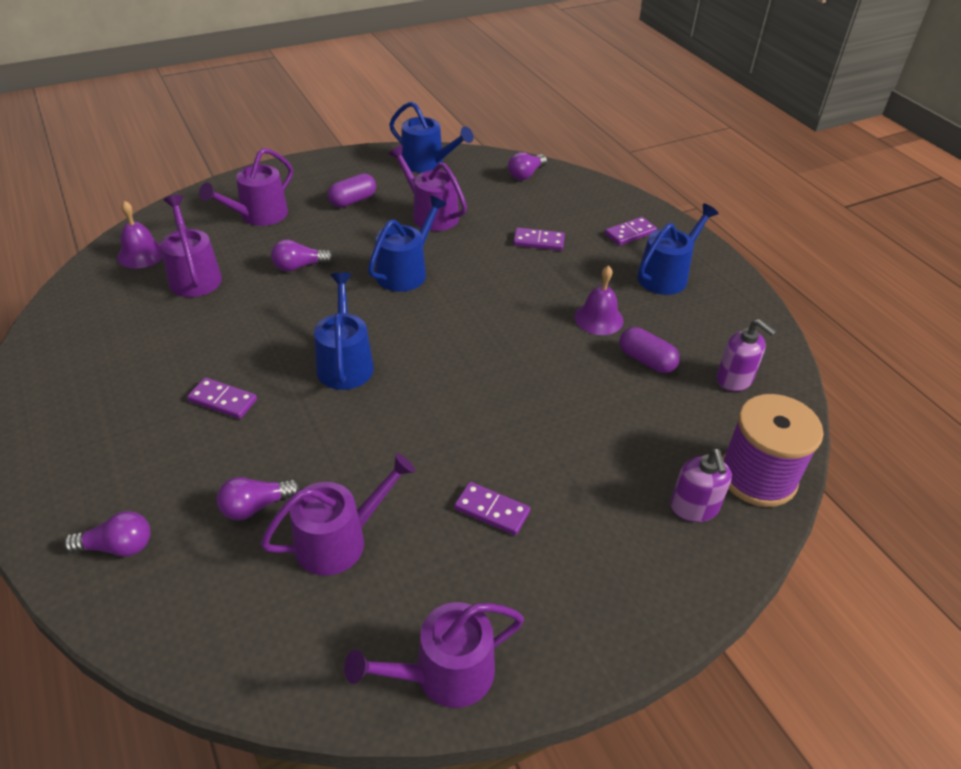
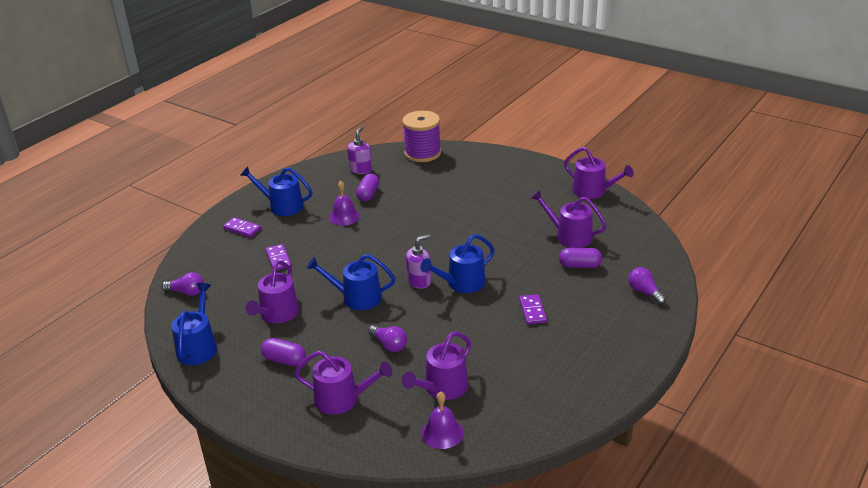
camera: 115 degrees left, 10 degrees down
(256, 506) = (580, 265): purple light bulb -> purple capsule
(492, 510) = (510, 206): purple domino -> none
(694, 507) = (456, 163): purple soap dispenser -> purple soap dispenser (419, 281)

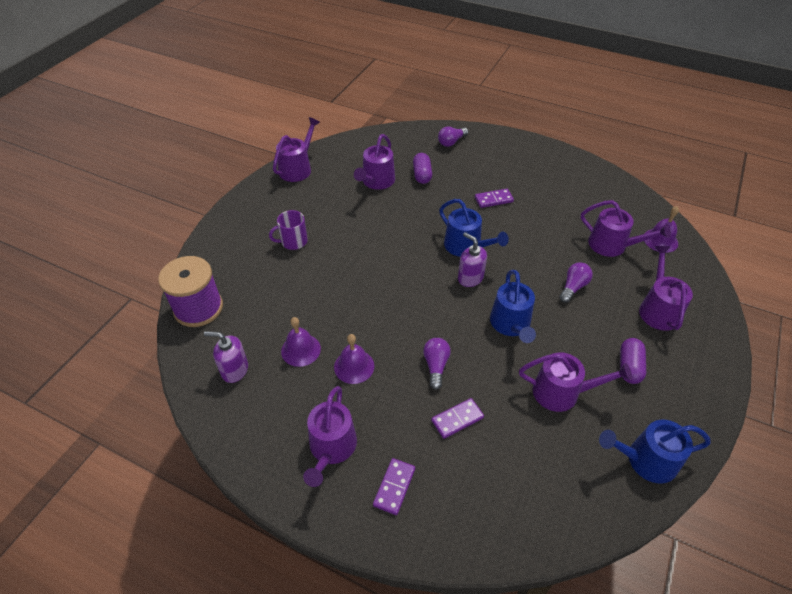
camera: 100 degrees left, 15 degrees up
(187, 292) = (553, 514): purple light bulb -> purple light bulb (436, 366)
(282, 206) = (331, 448): blue watering can -> purple watering can
(368, 194) = (300, 350): purple capsule -> purple bell
(487, 190) = (293, 241): none -> purple mug

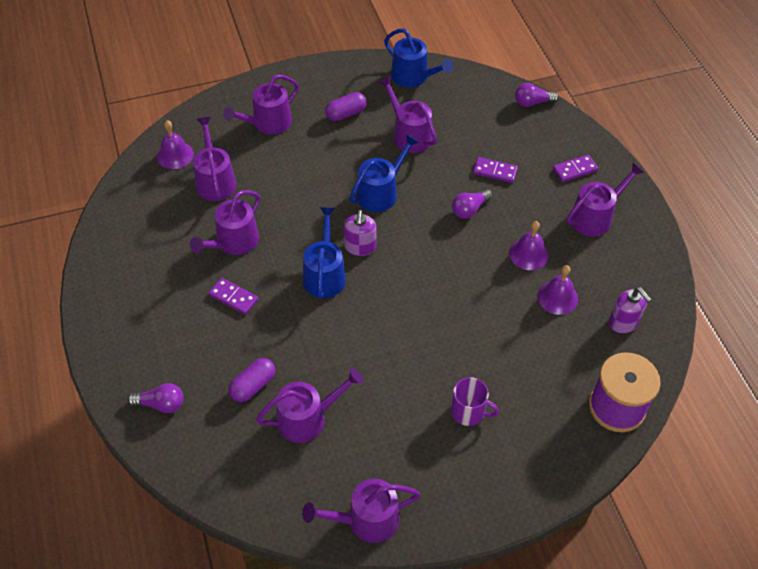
camera: 135 degrees left, 5 degrees up
(541, 223) = (233, 242): none -> purple watering can
(573, 287) = (297, 179): purple light bulb -> purple light bulb (532, 102)

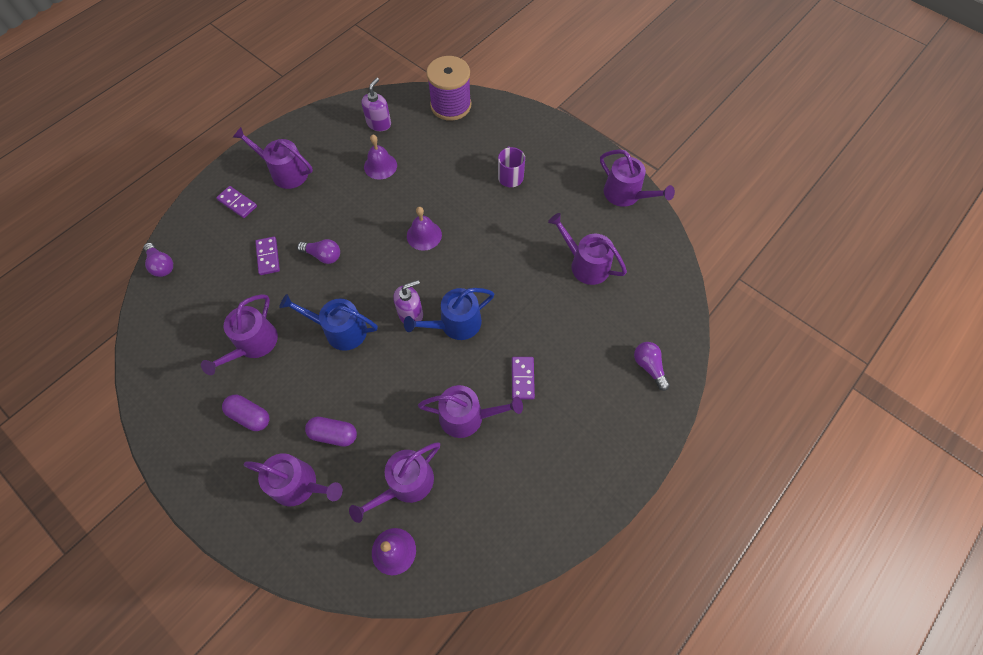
camera: 120 degrees left, 10 degrees up
(253, 386) = (587, 314): purple capsule -> purple capsule (333, 434)
(413, 77) = (165, 382): blue watering can -> none
(528, 254) = (348, 198): purple bell -> purple bell (424, 235)

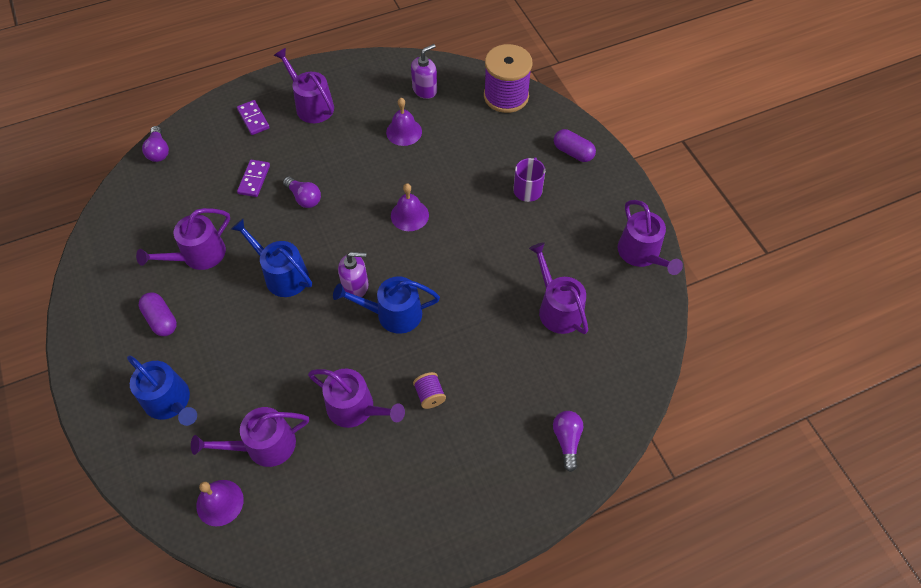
camera: 25 degrees right, 5 degrees down
(299, 485) = (170, 402): purple watering can -> blue watering can
(333, 434) = (224, 369): purple capsule -> purple capsule (573, 152)
(522, 378) = (430, 395): purple domino -> purple spool

